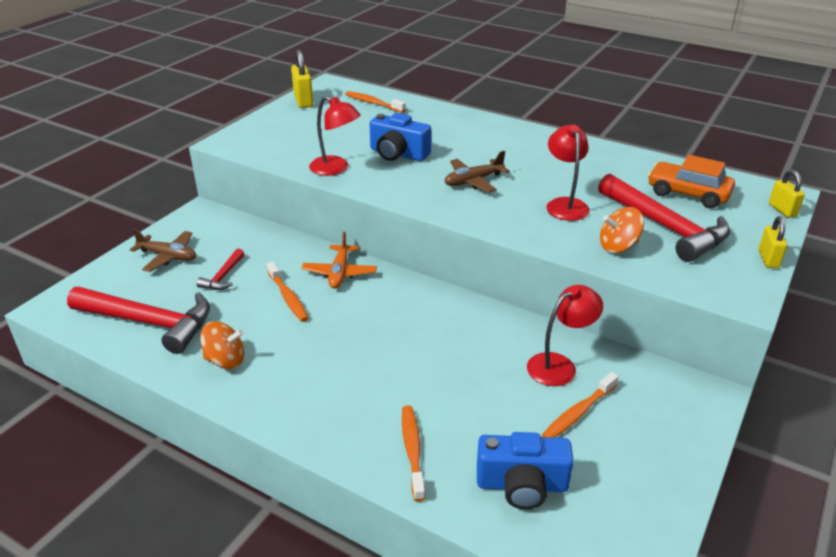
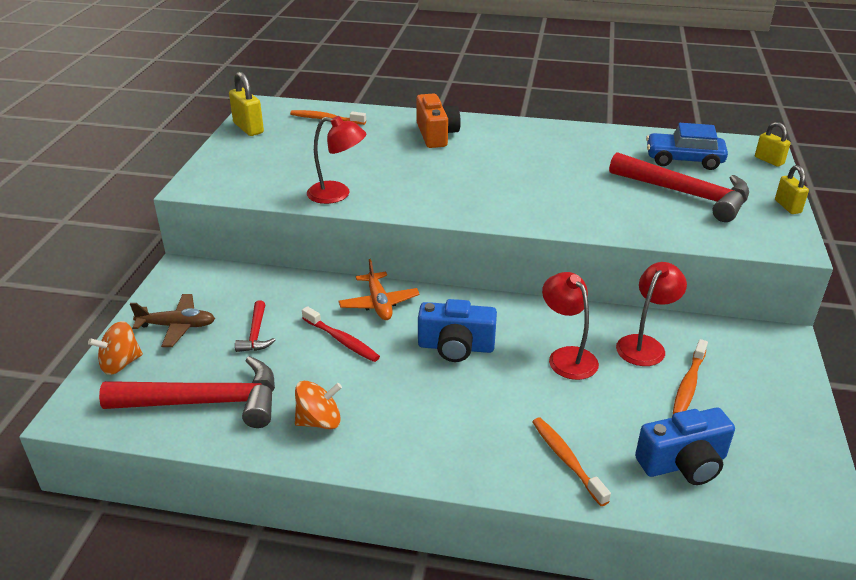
camera: 20 degrees left, 0 degrees up
(288, 297) = (342, 340): orange toothbrush -> red toothbrush
(398, 154) = (391, 168): blue camera -> blue camera (456, 347)
(460, 131) = (436, 134): none -> orange camera
(473, 181) = (485, 182): brown plane -> none
(565, 204) = (585, 189): red lamp -> red lamp (567, 356)
(618, 246) = (659, 220): orange spinning top -> orange spinning top (120, 364)
(688, 194) = (683, 160): orange car -> blue car

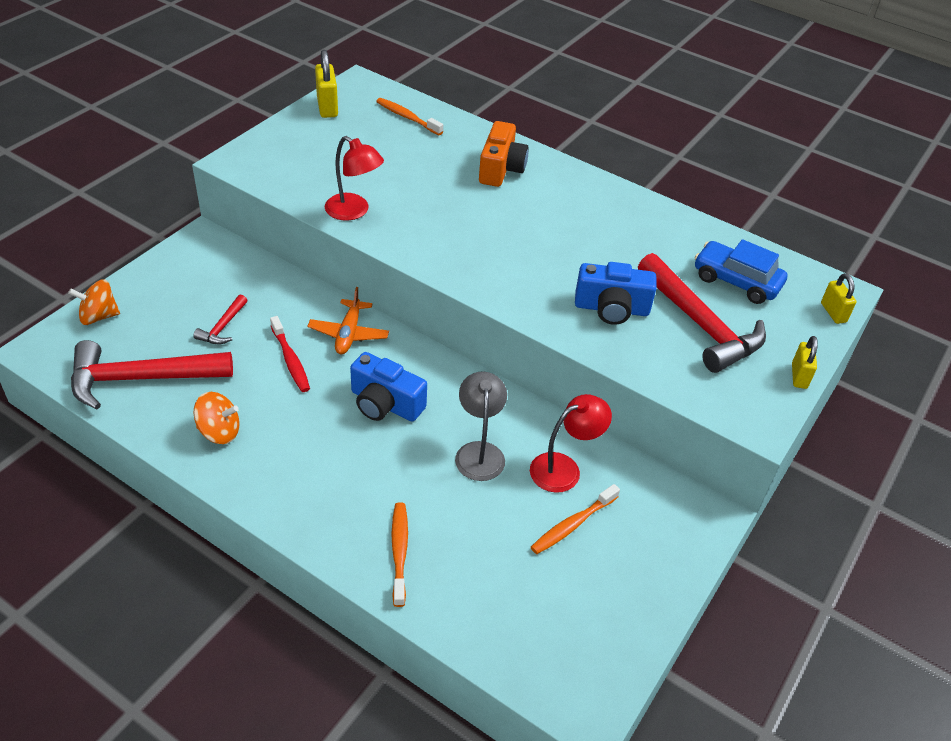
camera: 20 degrees right, 10 degrees up
(177, 326) = (164, 295): brown plane -> none
(205, 402) = (141, 378): red hammer -> red hammer turned 150 degrees clockwise
(567, 356) = (479, 452): red lamp -> grey lamp
(683, 463) = (501, 598): blue camera -> blue camera (611, 308)

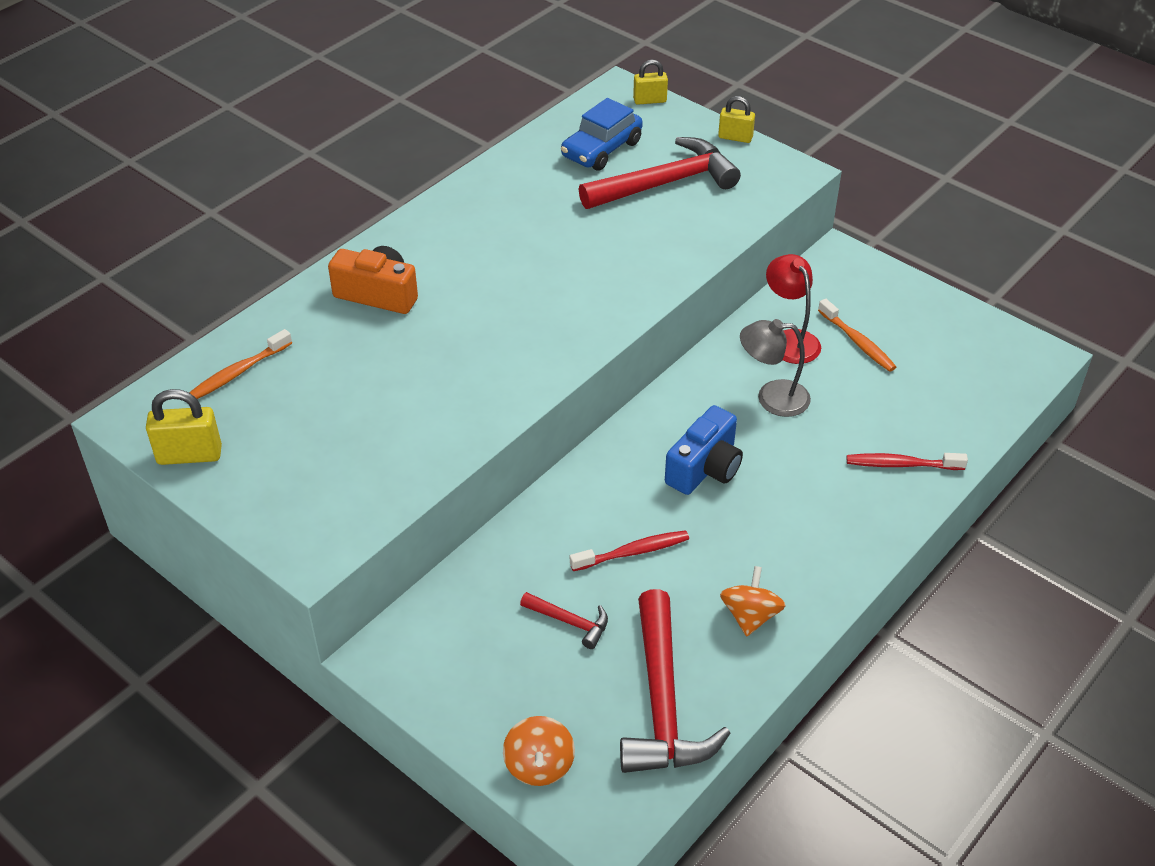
camera: 80 degrees left, 0 degrees up
(349, 333) = (589, 497): orange plane -> none
(354, 211) = (449, 431): red lamp -> none
(399, 551) = (901, 464): orange toothbrush -> red toothbrush
(611, 308) = (641, 237): blue camera -> none

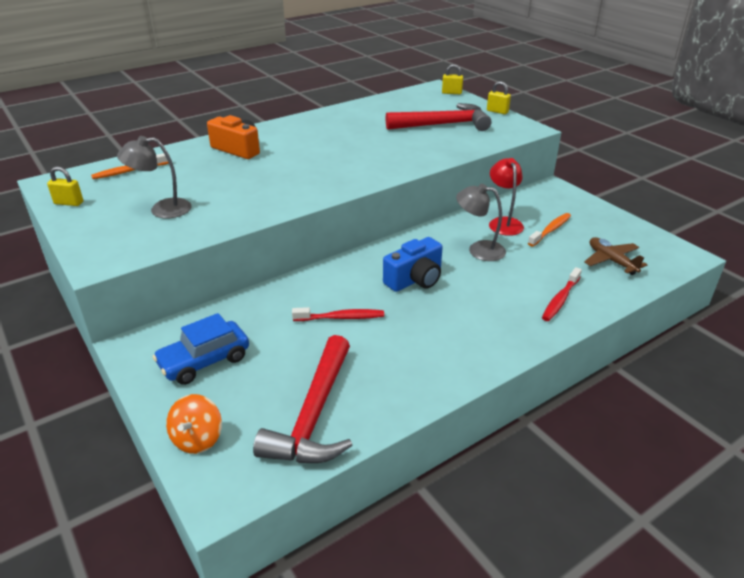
camera: 15 degrees right, 10 degrees down
(189, 455) = (69, 203): yellow padlock -> yellow padlock, size x0.66
(338, 441) = (162, 209): none -> grey lamp
(569, 622) = (274, 350): red hammer -> none
(601, 149) = (411, 108): blue car -> blue car (204, 361)
(750, 616) = (408, 371): orange spinning top -> none
(858, 342) = (550, 230): orange toothbrush -> orange toothbrush turned 120 degrees counterclockwise
(901, 464) = (560, 299): red toothbrush -> red toothbrush turned 75 degrees counterclockwise
(950, 384) = (611, 261): none -> brown plane

